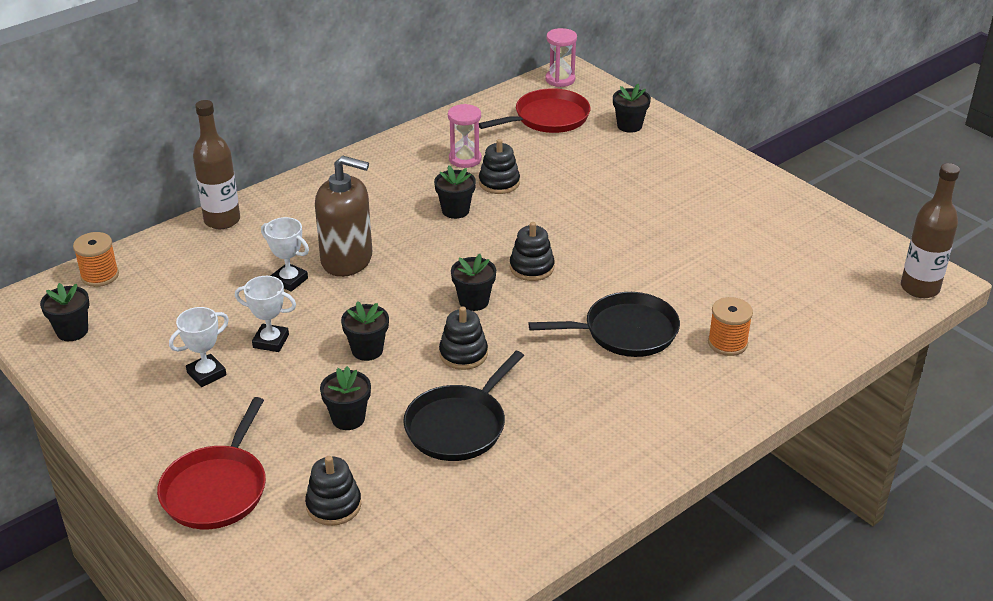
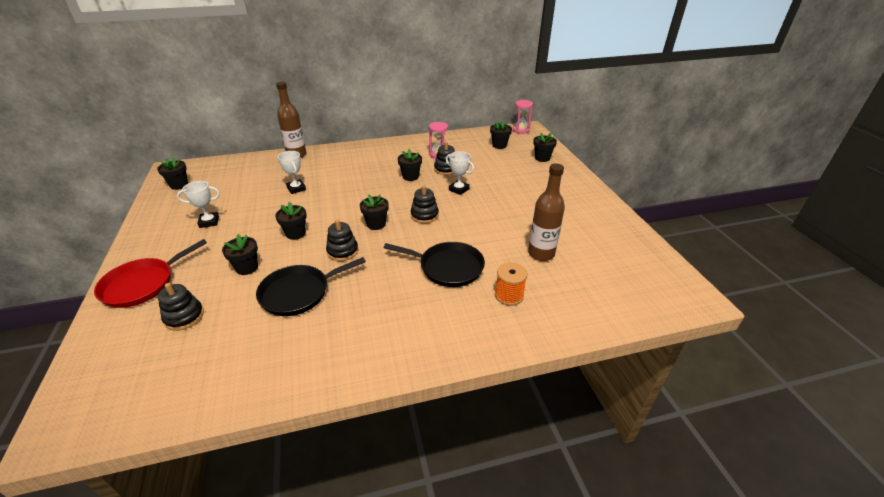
camera: 25 degrees right, 0 degrees up
(100, 276) = (219, 165): orange spool -> none
(271, 341) = (255, 215): white trophy -> white trophy (459, 189)
(347, 260) = (333, 186): brown soap dispenser -> none
(548, 118) = (499, 145): red pan -> black flower pot
(919, 288) = (680, 300): brown bottle -> brown bottle (541, 254)

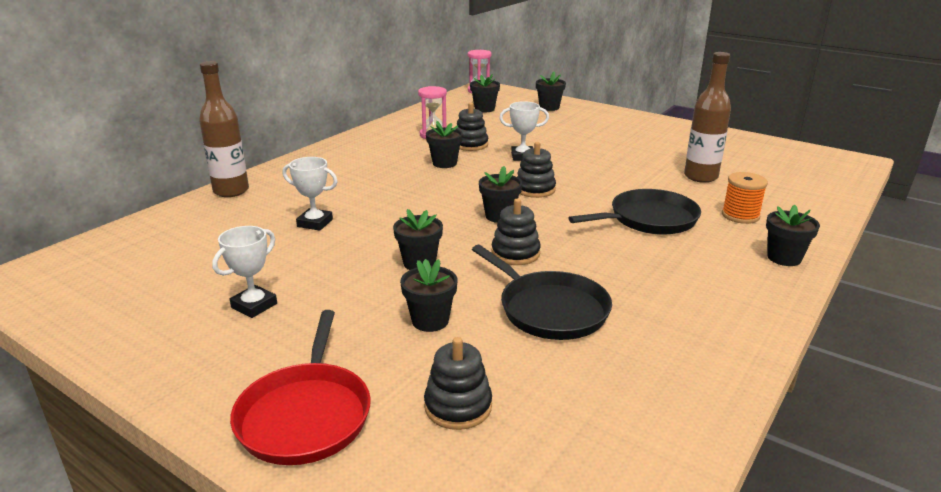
camera: 40 degrees left, 10 degrees down
(179, 185) = (86, 290): black flower pot -> black flower pot (784, 258)
(298, 293) = (549, 309): black pan -> black pan turned 60 degrees counterclockwise

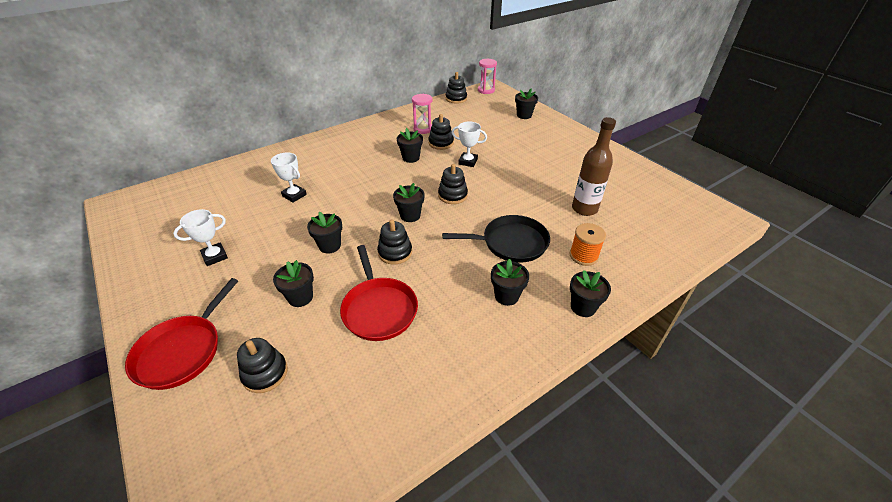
camera: 20 degrees right, 15 degrees up
(231, 191) = (267, 157): brown bottle -> none
(448, 102) = (456, 98): none -> black stacking toy
(484, 109) = (476, 109): black flower pot -> black flower pot (506, 296)
(549, 309) = (379, 309): black pan -> red pan

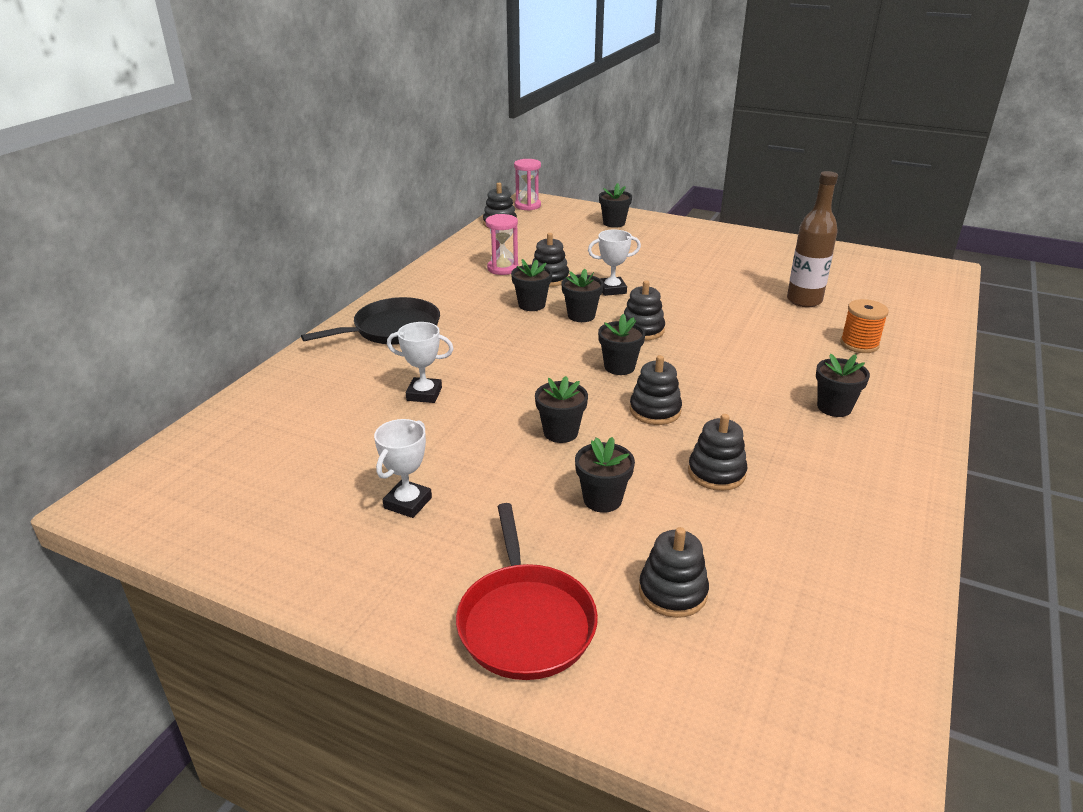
camera: 30 degrees left, 10 degrees down
(379, 309) = (716, 473): red pan -> black stacking toy
(511, 243) = (772, 357): black pan -> black pan (392, 329)
(583, 307) = (917, 390): black flower pot -> black flower pot (581, 316)

